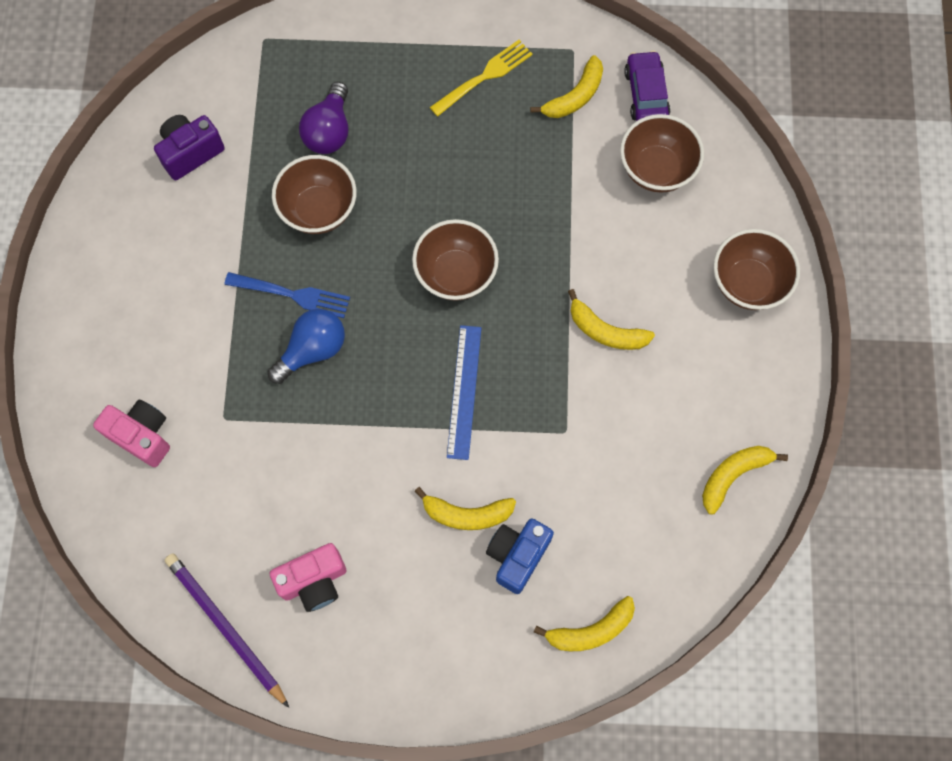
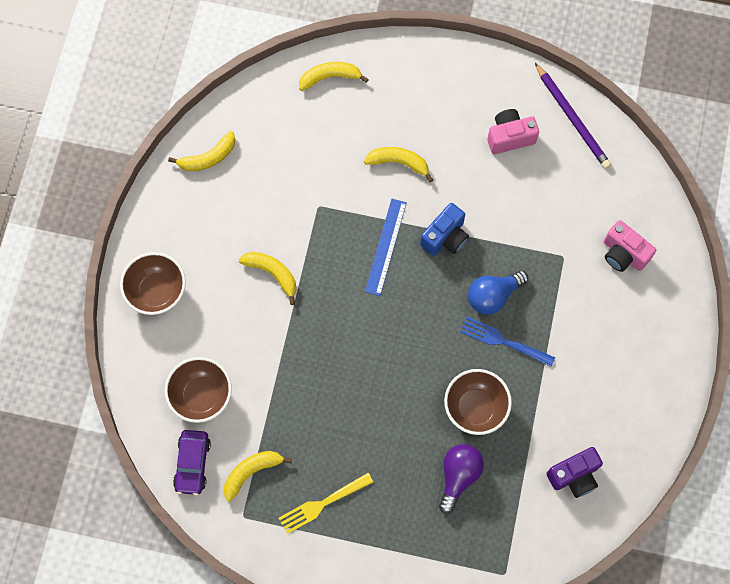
camera: 170 degrees left, 0 degrees up
(456, 274) = (376, 337): brown bowl -> none
(517, 556) = (369, 130): blue camera -> blue camera (445, 237)

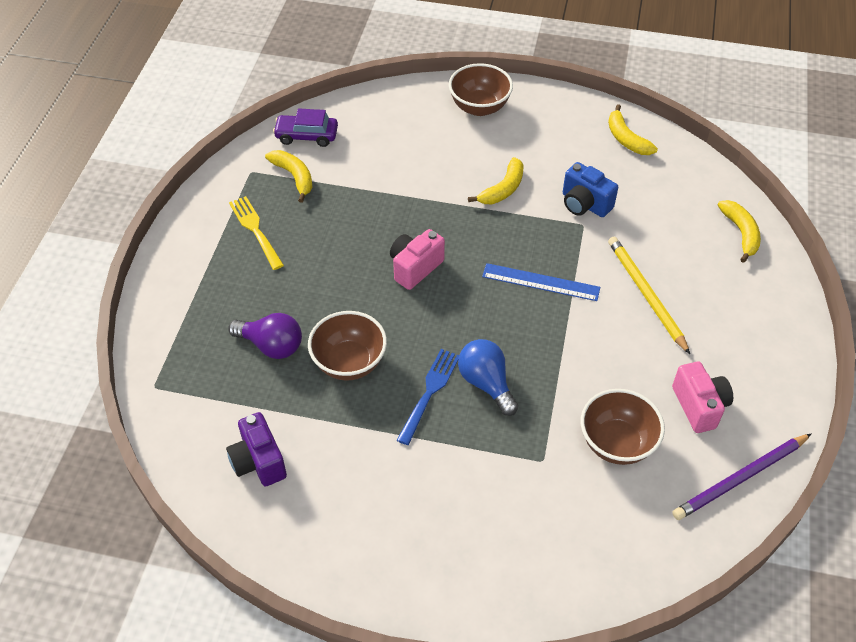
camera: 90 degrees right, 20 degrees down
(201, 396) = (373, 140): brown bowl -> brown bowl (616, 443)
(399, 163) = (646, 294): yellow banana -> yellow pencil
(445, 237) = (557, 337): blue camera -> blue camera (584, 204)
(623, 254) = (551, 532): pink camera -> pink camera (415, 268)

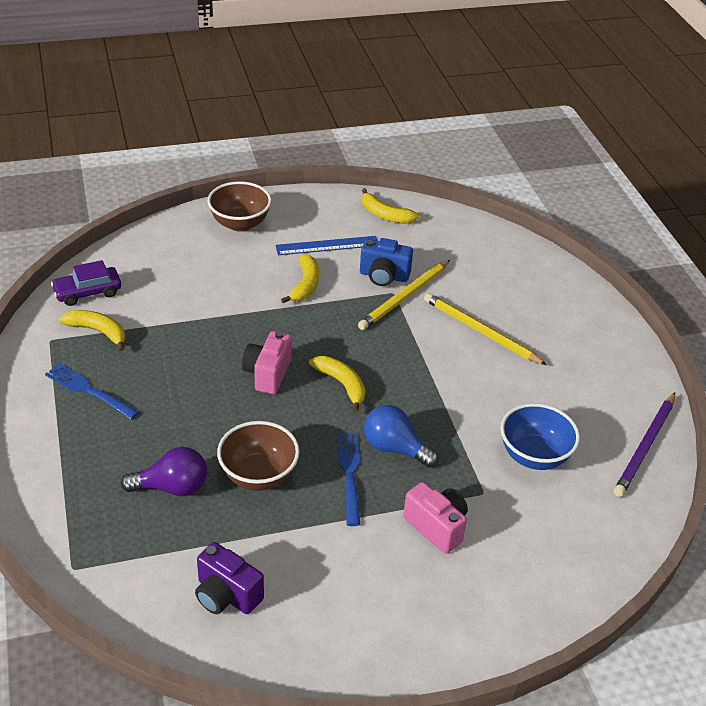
camera: 30 degrees left, 10 degrees down
(256, 230) = (89, 390): yellow fork -> blue fork
(541, 282) = (387, 350): blue ruler -> blue ruler (327, 246)
(591, 233) = (404, 297): none -> yellow pencil
(616, 443) = (534, 456): brown bowl -> blue bowl
(699, 406) = (578, 403): pink camera -> pink camera (436, 527)
(740, 233) = (523, 261): yellow banana -> yellow banana (342, 384)

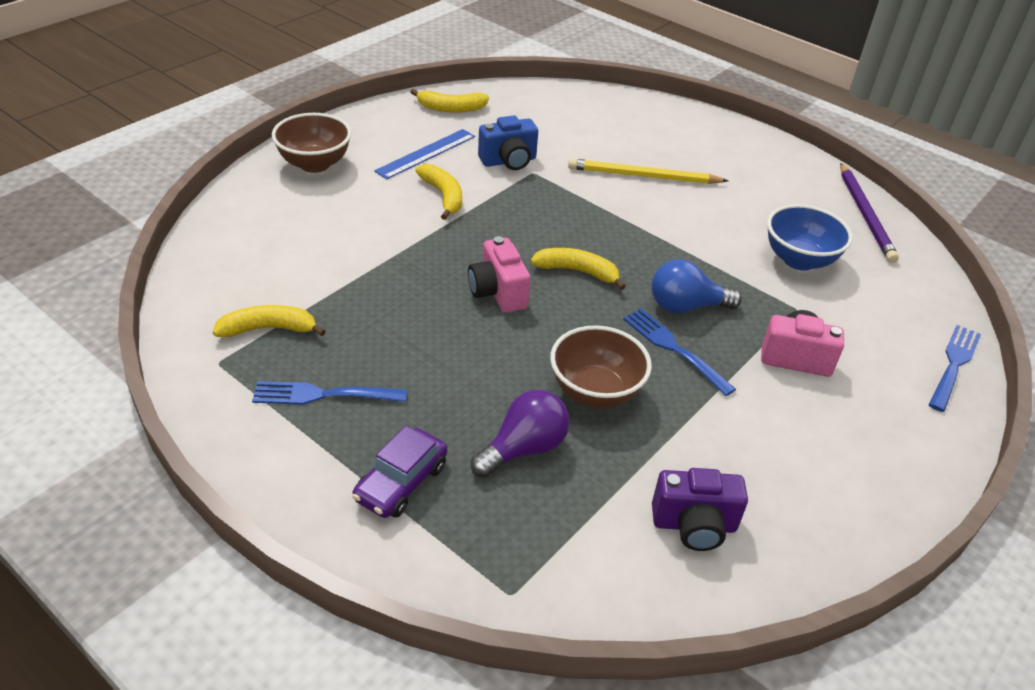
camera: 35 degrees left, 0 degrees up
(88, 292) = (212, 293): purple car -> purple car (401, 482)
(404, 297) = (547, 172): yellow pencil -> none
(566, 600) = (954, 365): none -> blue fork

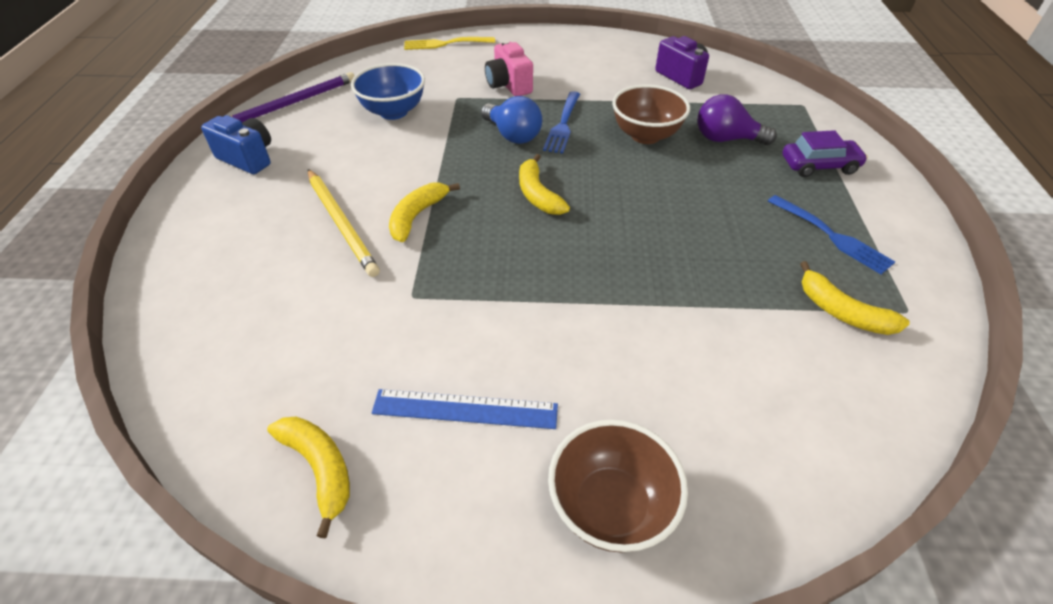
camera: 125 degrees left, 5 degrees up
(443, 196) = (532, 334): yellow banana -> yellow banana (417, 216)
(498, 292) = (618, 219): pink camera -> none
(509, 161) = (408, 327): blue camera -> blue camera (248, 158)
(954, 365) = (446, 43): blue fork -> yellow fork

